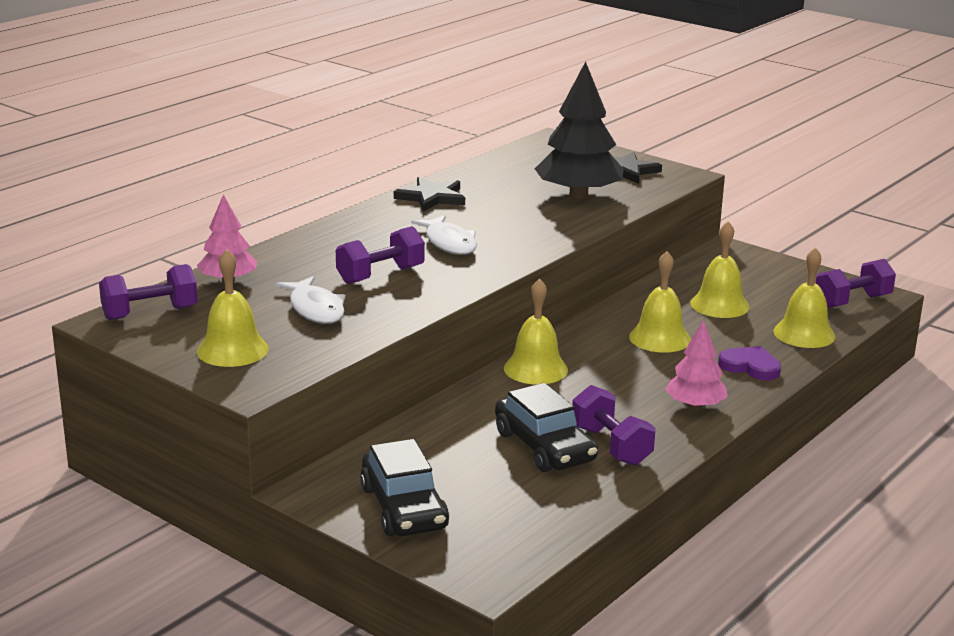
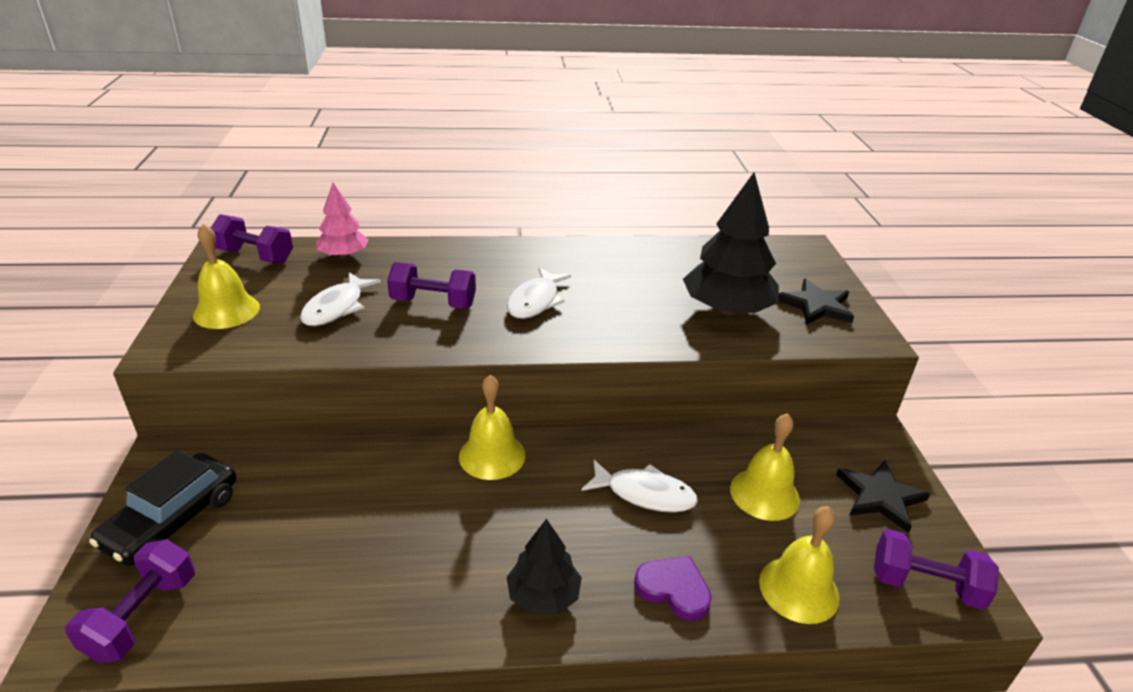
camera: 45 degrees right, 10 degrees up
(431, 197) = (605, 255): black star -> black star (880, 497)
(544, 447) = (355, 540): black car -> none
(611, 446) = (400, 582): purple dumbbell -> purple dumbbell (142, 616)
(660, 338) = (645, 494): yellow bell -> white fish
(695, 406) = (543, 596): pink tree -> black tree
(750, 366) = (674, 589): purple heart -> purple heart turned 45 degrees counterclockwise

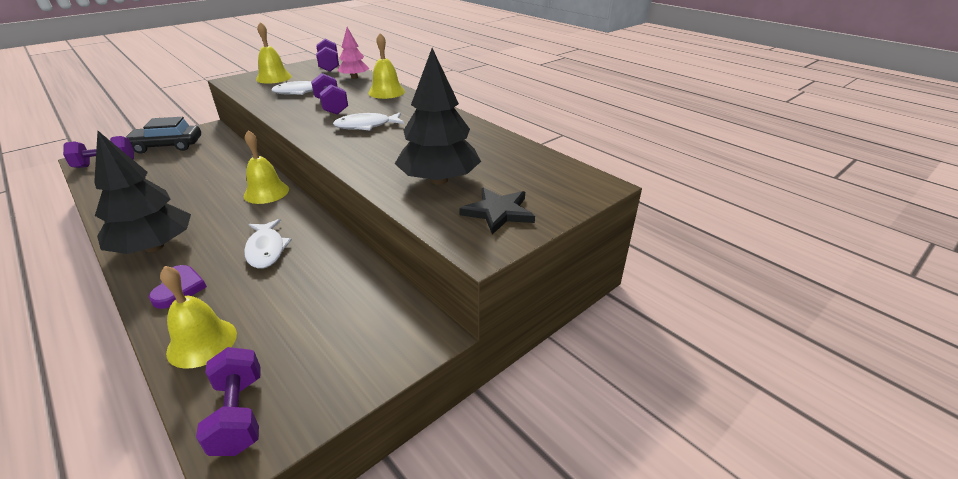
camera: 55 degrees right, 0 degrees up
(543, 596) = (154, 247): black tree -> black tree, size x1.72
(764, 494) = (302, 297): yellow bell -> yellow bell (386, 92)
(880, 497) = (342, 358): black star -> none

